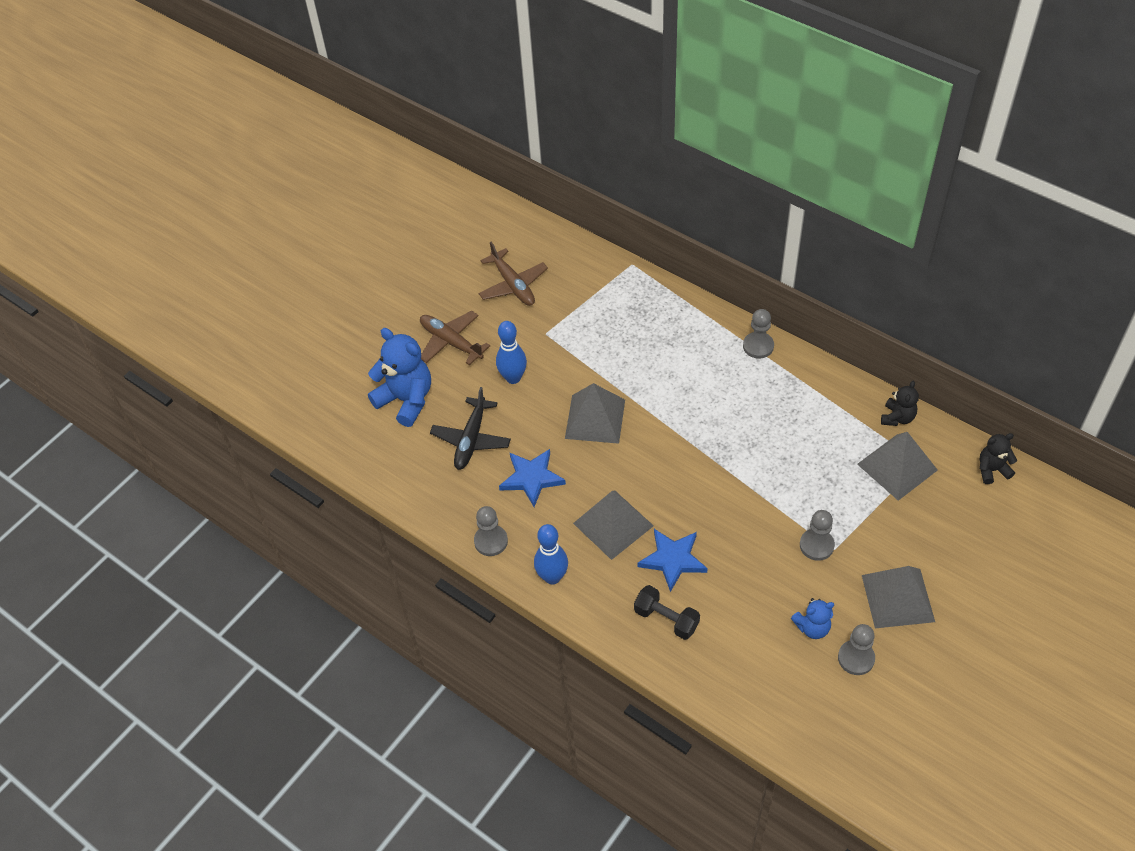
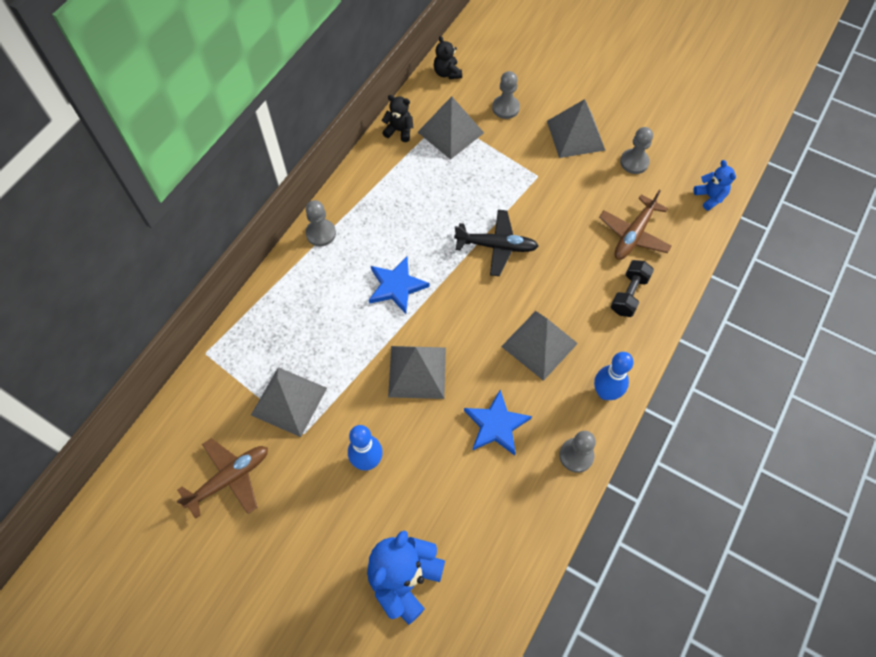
camera: 100 degrees left, 10 degrees up
(451, 342) = (316, 539): brown plane -> brown plane (633, 234)
(471, 440) = (454, 494): black plane -> black plane (496, 246)
(577, 323) = (289, 401): none -> grey pyramid
(673, 559) = (568, 293): blue star -> blue star (396, 286)
(812, 627) = (613, 190): blue teddy bear -> blue teddy bear (710, 197)
(816, 545) = (536, 187): grey pawn -> grey pawn (505, 108)

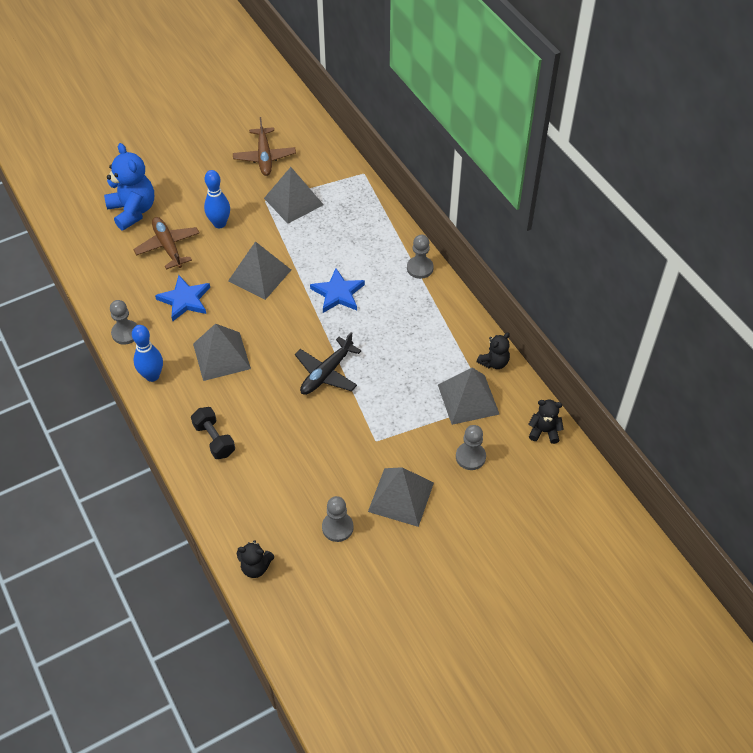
camera: 120 degrees right, 10 degrees down
(633, 234) = (264, 478): brown plane -> brown plane (168, 246)
(710, 197) = (256, 567): blue teddy bear -> black teddy bear

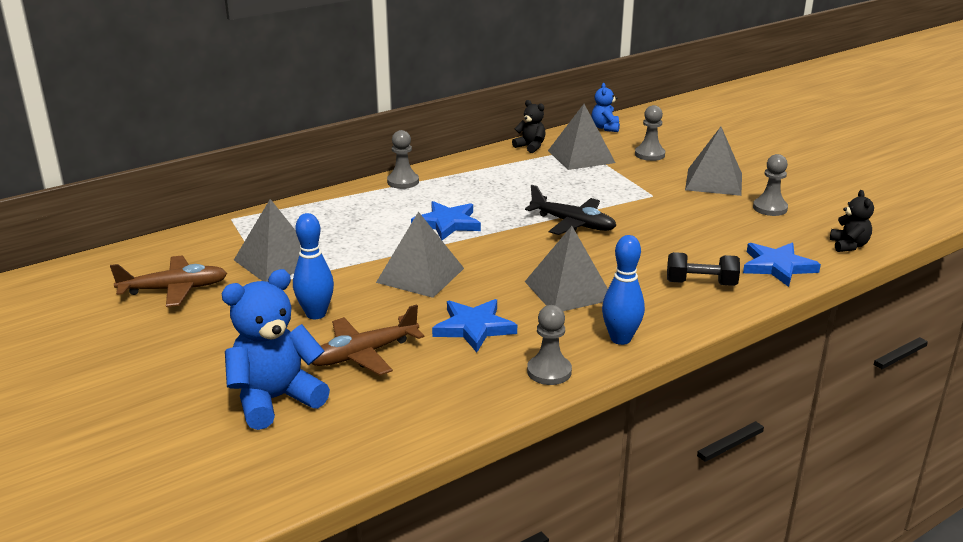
camera: 95 degrees left, 25 degrees down
(214, 439) = (701, 283): black dumbbell -> black dumbbell turned 45 degrees clockwise
(230, 499) = (777, 266): none -> blue star
(544, 431) = (605, 128): black teddy bear -> blue teddy bear

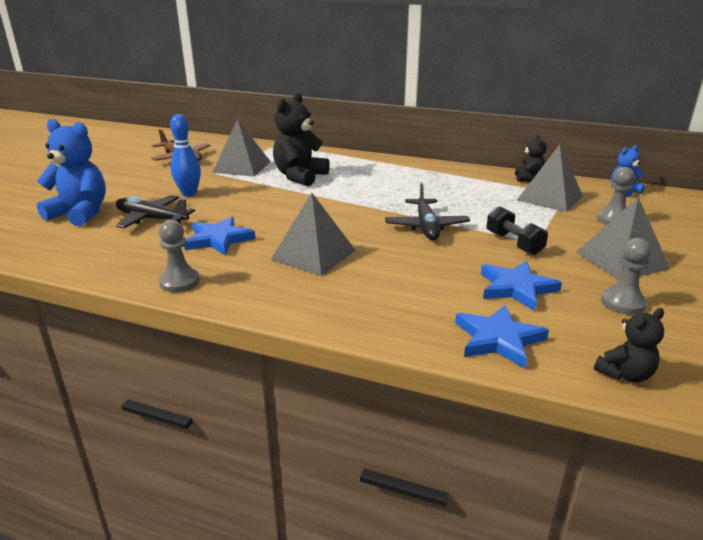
camera: 55 degrees right, 0 degrees up
(363, 354) = (151, 219): brown plane -> black plane
(364, 239) = (300, 176): none -> black teddy bear
(403, 182) = (396, 163): grey pawn -> none
(420, 275) = (273, 204): grey pyramid -> none
(447, 223) = (357, 190): blue star -> blue star (516, 288)
(620, 339) = (258, 296): blue bowling pin -> none
(701, 283) = (402, 306): black dumbbell -> black dumbbell (514, 243)

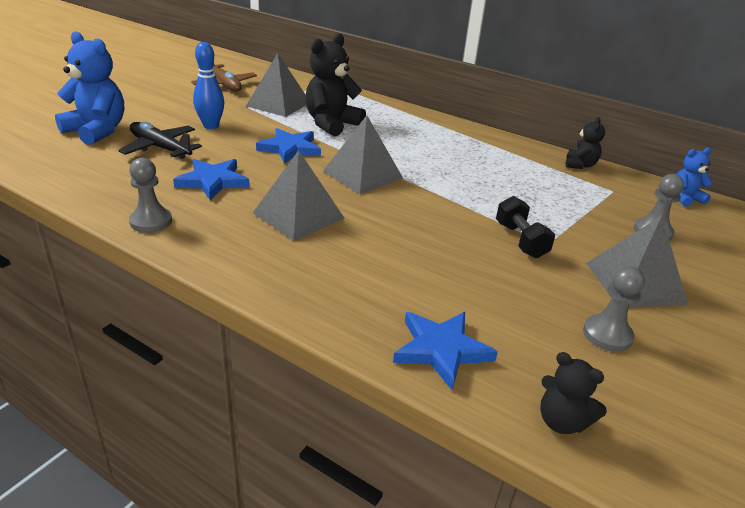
camera: 10 degrees right, 5 degrees up
(426, 227) = (434, 204): black plane -> none
(516, 288) = (494, 293): blue star -> blue star (290, 148)
(550, 198) = (592, 192): grey pyramid -> grey pyramid (362, 174)
(625, 374) = (561, 421): black teddy bear -> black teddy bear turned 60 degrees clockwise

